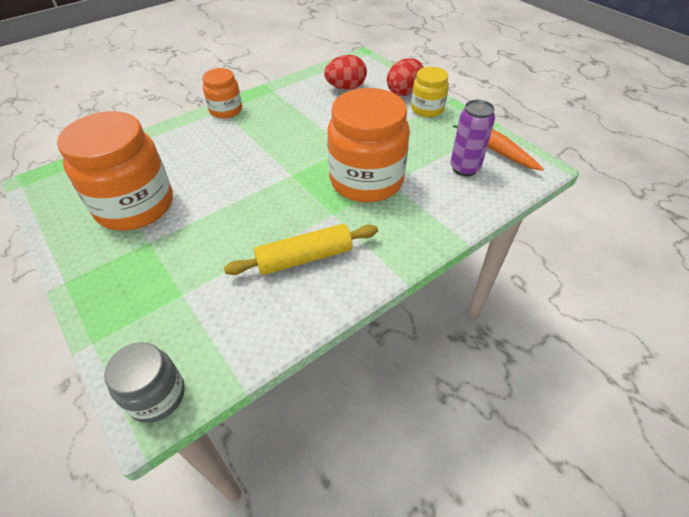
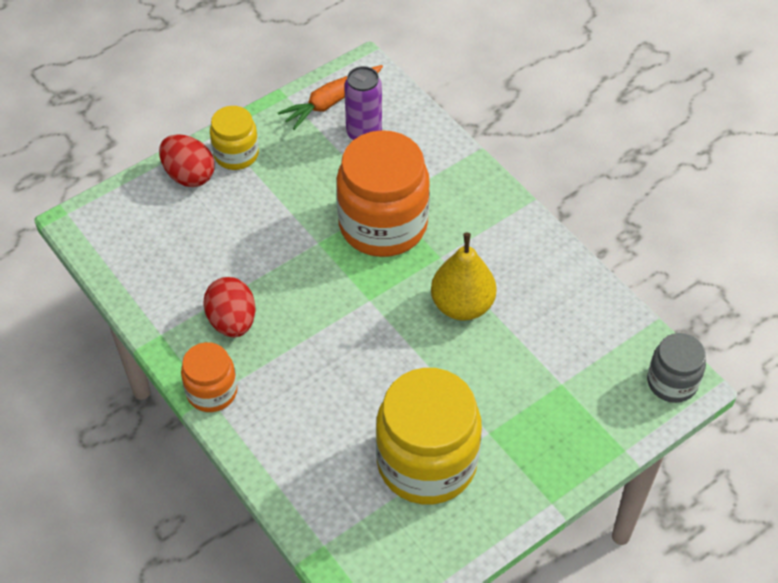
camera: 90 degrees left, 5 degrees up
(135, 206) = (427, 462): orange jar -> yellow jar
(280, 227) = (462, 305): none -> yellow pear
(304, 258) = (507, 281): yellow rolling pin -> none
(346, 88) = (167, 242): red egg -> red egg (232, 321)

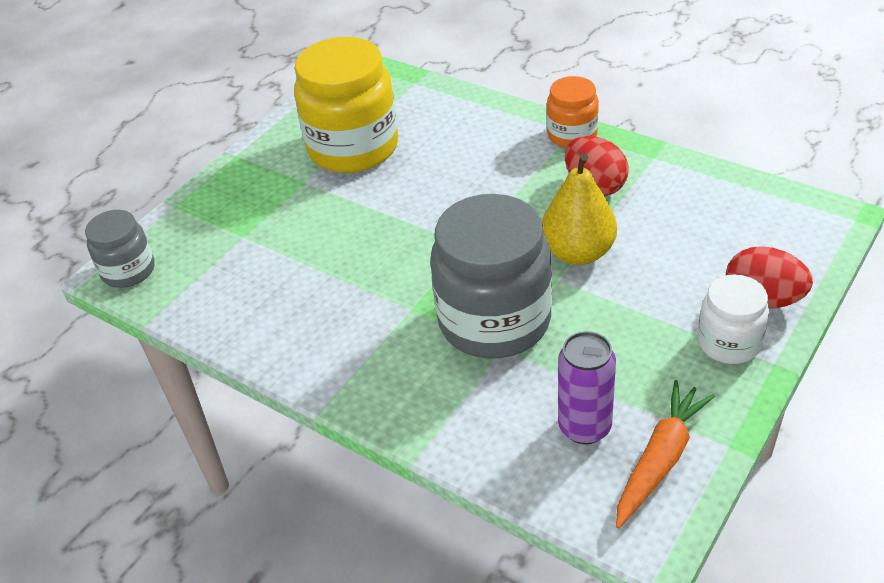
camera: 165 degrees right, 10 degrees down
(236, 154) = (729, 343): yellow jar -> white jar
(383, 225) = (494, 321): orange jar -> grey jar
(462, 305) = (367, 270): yellow pear -> yellow pear (578, 253)

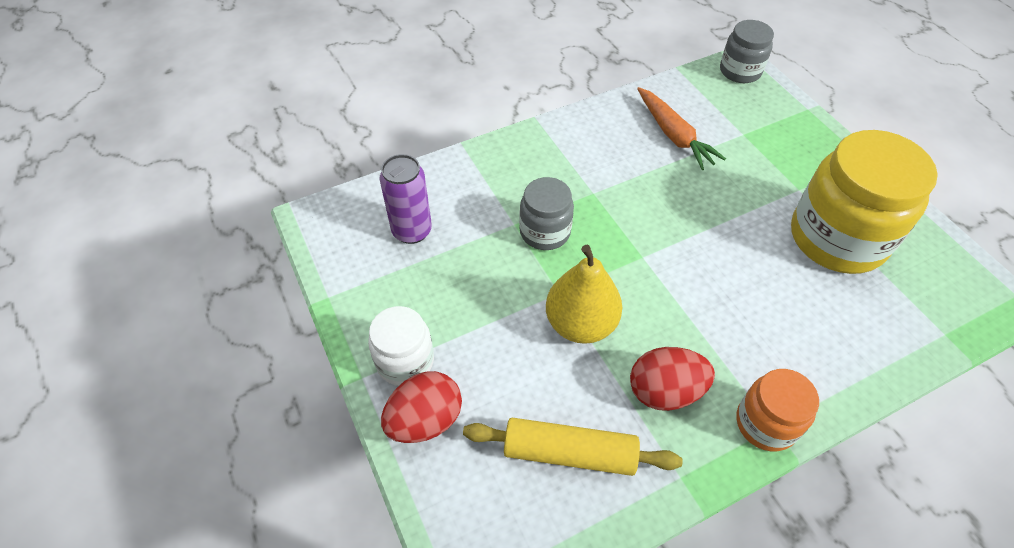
camera: 115 degrees right, 10 degrees up
(494, 321) = (545, 232): grey jar -> grey jar, size x0.53
(660, 460) = (353, 254): orange carrot -> orange carrot (673, 135)
(696, 212) = (569, 453): none -> yellow rolling pin

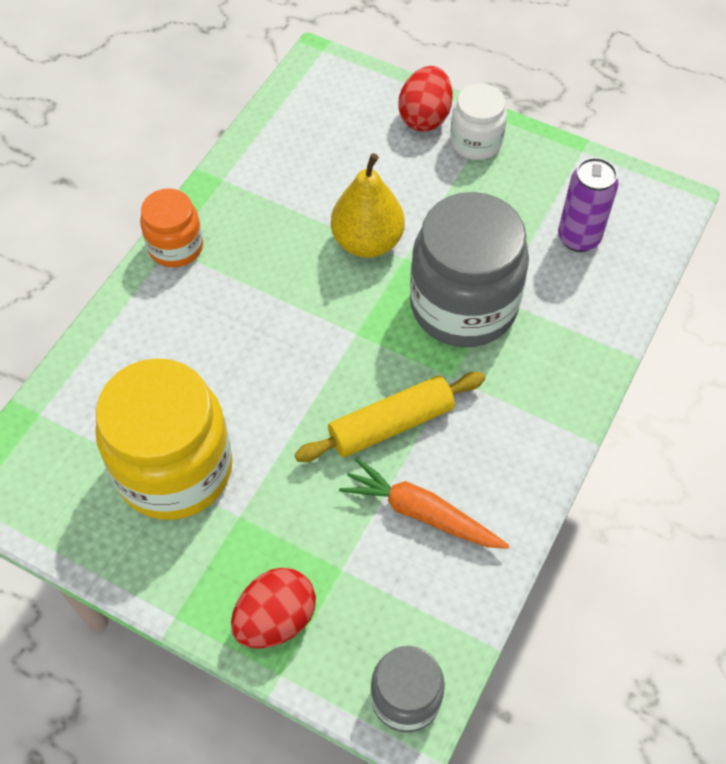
camera: 145 degrees right, 5 degrees up
(545, 232) = (463, 305): grey jar -> grey jar, size x1.88
(569, 453) = (309, 152): yellow rolling pin -> yellow rolling pin (391, 425)
(664, 391) = (266, 228): red egg -> red egg (276, 619)

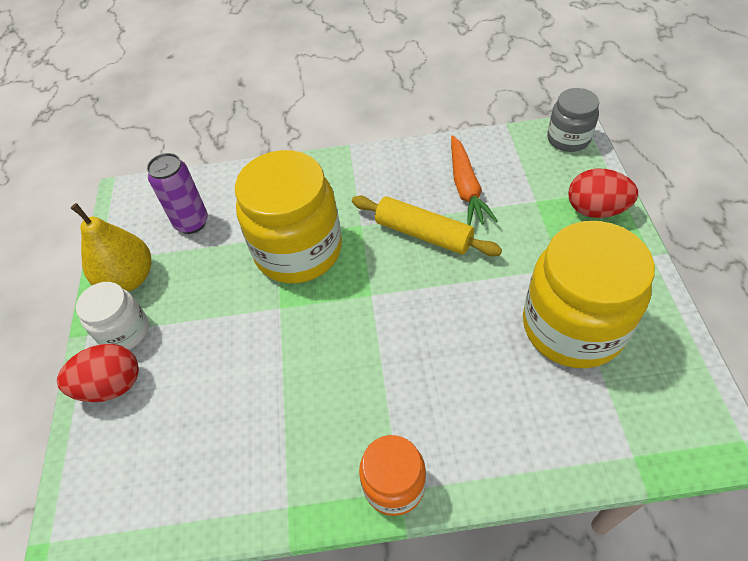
camera: 120 degrees left, 5 degrees down
(367, 242) = (281, 340): yellow pear -> yellow pear (129, 278)
(463, 305) = (298, 250): grey jar -> yellow jar

